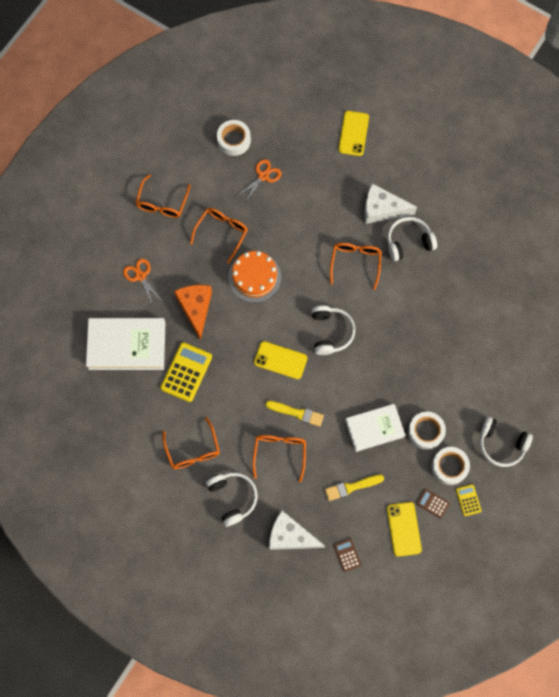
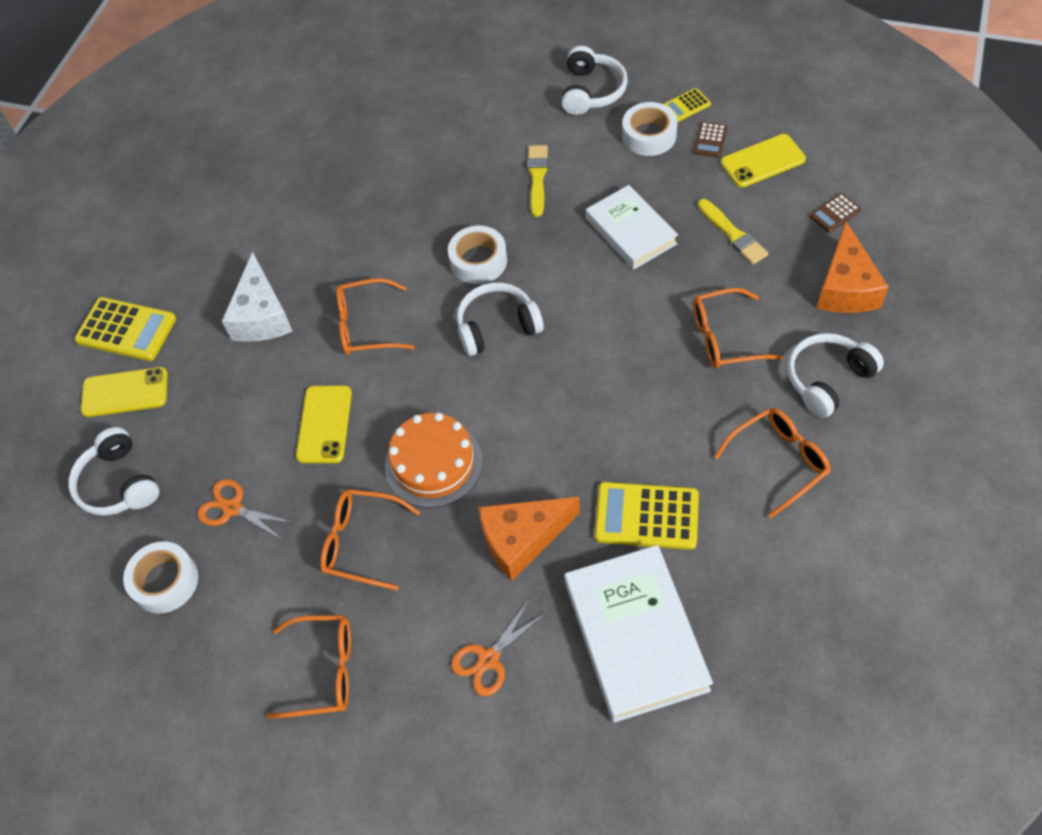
camera: 100 degrees left, 15 degrees down
(280, 360) = (570, 381): yellow phone -> yellow phone (324, 424)
(290, 536) = (845, 287): white cheese -> orange cheese
(297, 413) = (649, 333): yellow brush -> yellow brush (537, 178)
(396, 138) = (126, 330): none -> yellow calculator
(408, 242) = (311, 267): white headphones -> white headphones (118, 483)
(425, 431) = (609, 173): white tape -> white tape (478, 261)

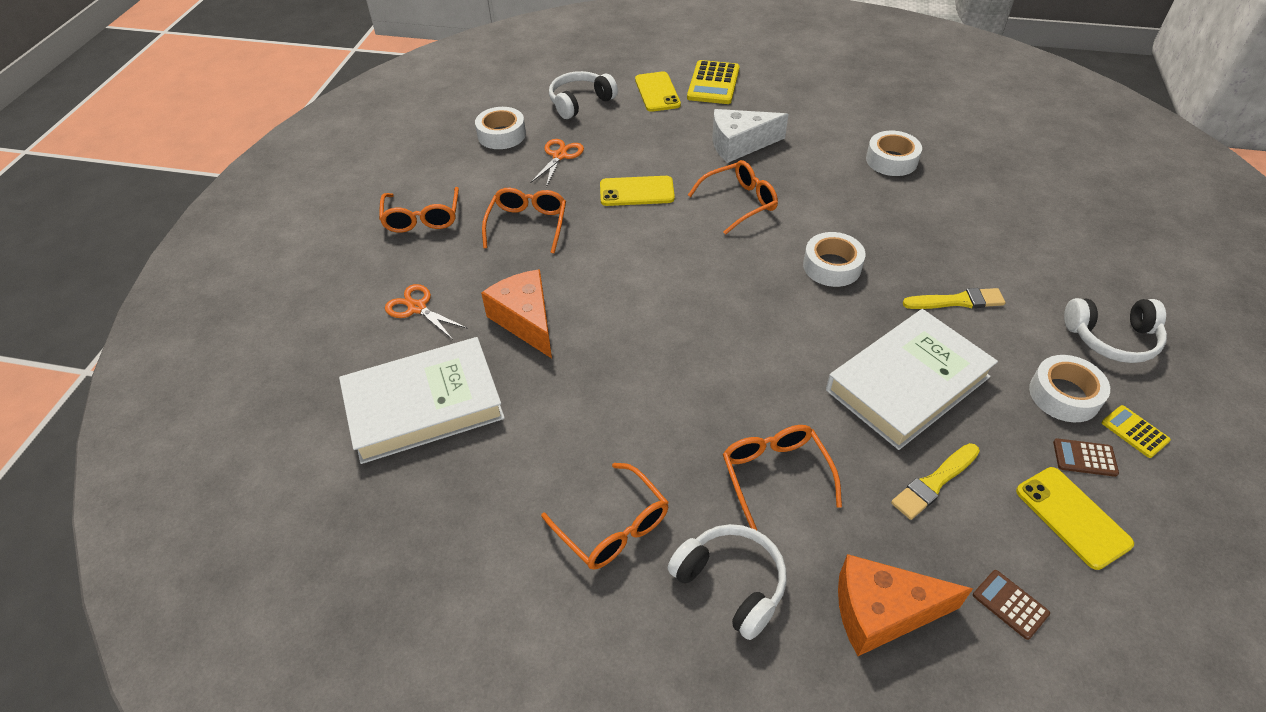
camera: 80 degrees right, 10 degrees down
(325, 186) = (891, 160): none -> white tape
(366, 326) = (740, 202): orange glasses -> orange glasses turned 75 degrees clockwise
(433, 463) = (602, 258): orange cake -> none
(497, 326) = (755, 286): white headphones -> none
(630, 231) = (907, 383): white book -> white book, size x1.50
(646, 516) = (547, 409): yellow calculator -> none

